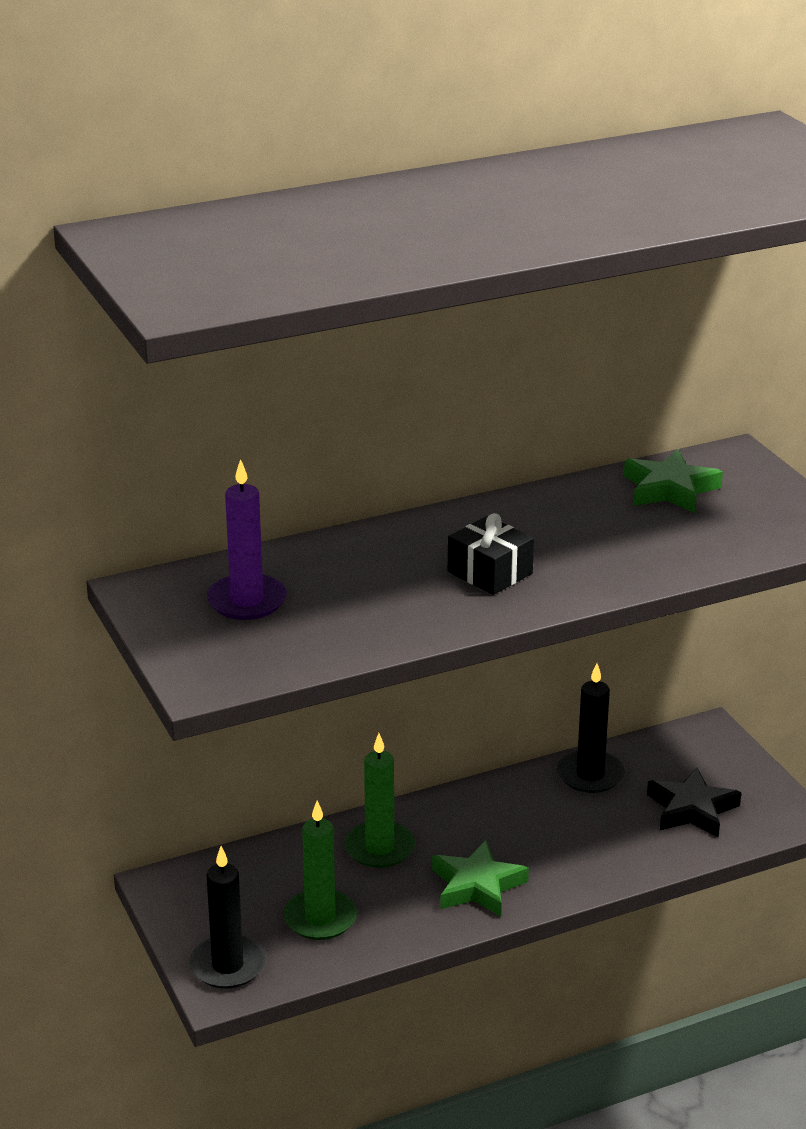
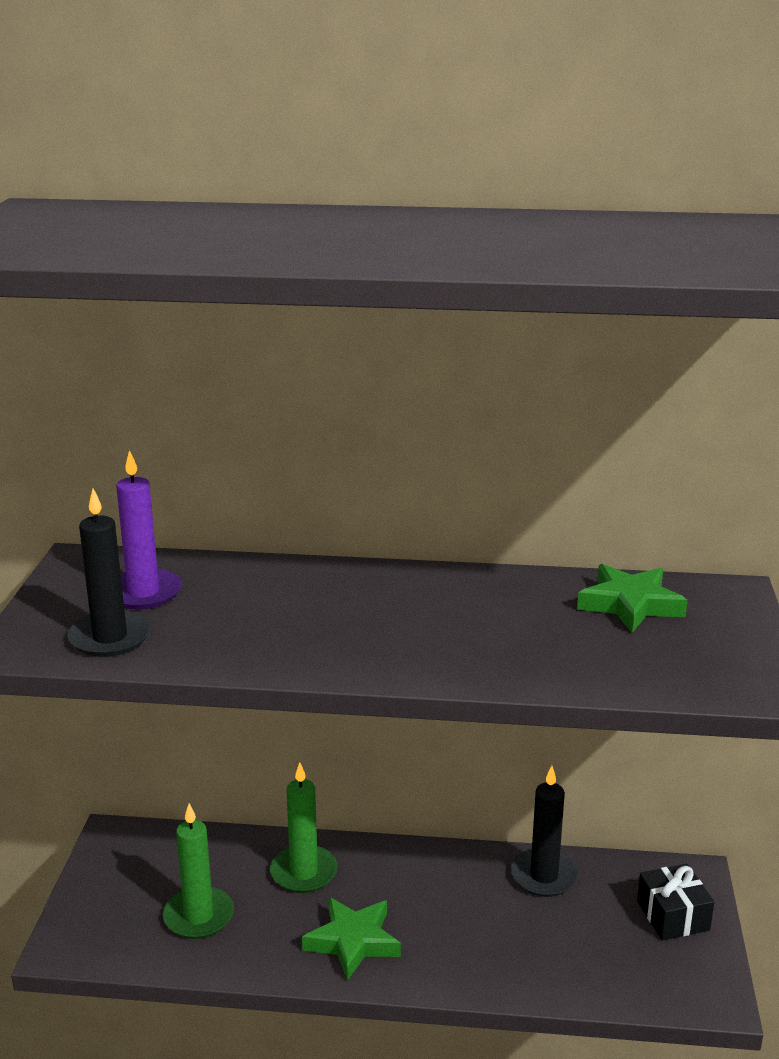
camera: 30 degrees right, 5 degrees down
(227, 966) = (90, 927): black candle -> black candle (110, 638)
(490, 572) = (372, 630): black gift -> black gift (672, 915)
(692, 809) = (614, 947): black star -> none

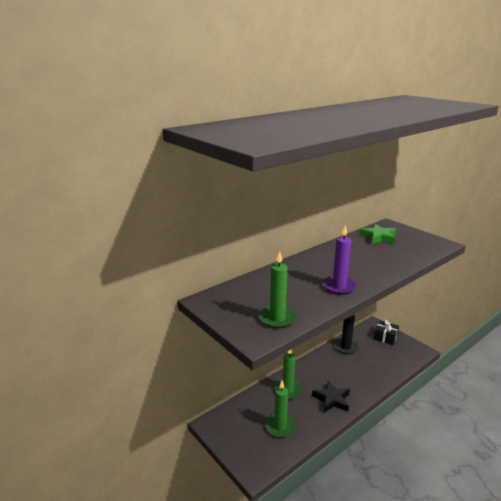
camera: 45 degrees left, 0 degrees up
(110, 638) = (277, 318): black candle -> green candle
(143, 593) = (252, 299): purple candle -> purple candle (339, 287)
(353, 941) = (332, 399): green star -> black star

